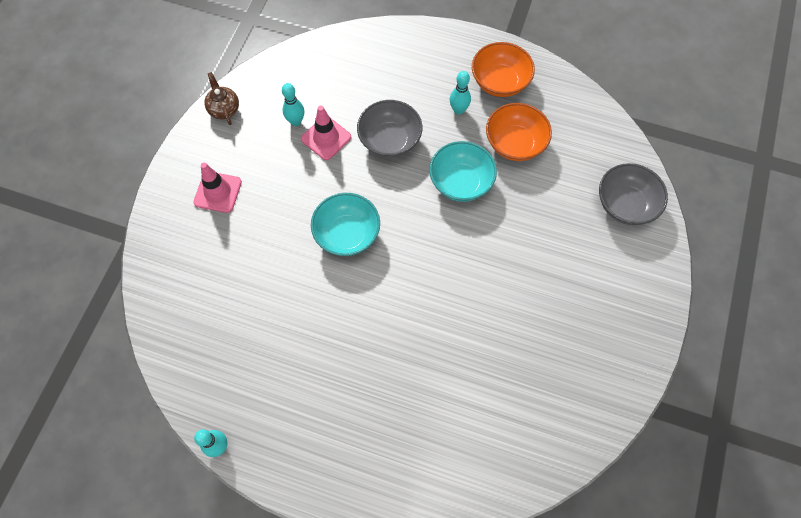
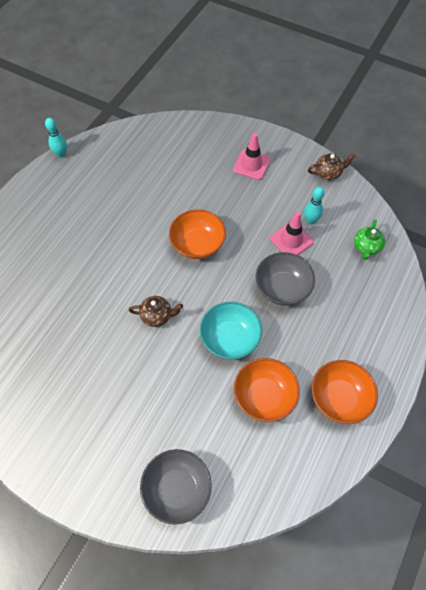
camera: 100 degrees right, 5 degrees down
(324, 68) = (366, 247): none -> green teapot
(347, 234) = (197, 244): turquoise bowl -> orange bowl
(450, 260) = (157, 316): none -> brown teapot
(458, 110) = (309, 352): turquoise bowling pin -> none

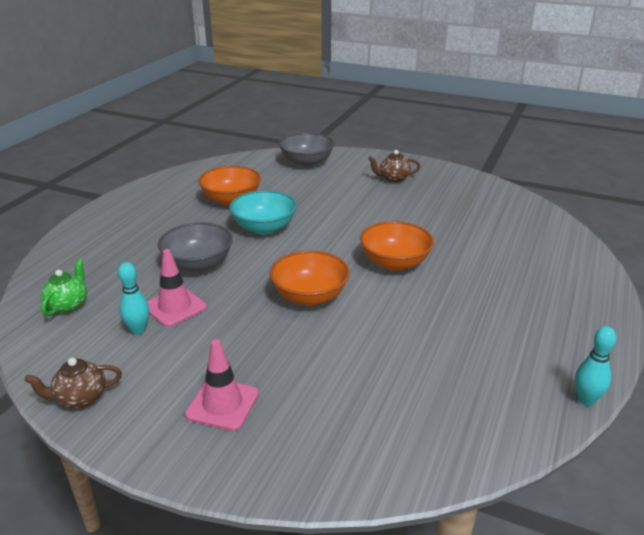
camera: 175 degrees right, 30 degrees down
(157, 316) = (348, 238): brown teapot -> brown teapot (393, 179)
(339, 398) = (158, 202): orange bowl -> orange bowl (395, 263)

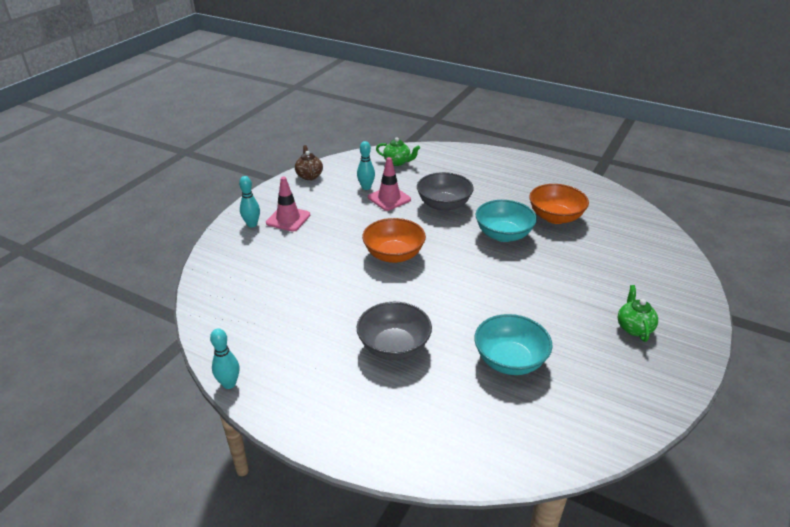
camera: 95 degrees right, 5 degrees up
(238, 448) = (252, 224): none -> turquoise bowling pin
(306, 162) = (660, 264): grey bowl -> grey bowl (394, 347)
(393, 179) = (634, 328): brown teapot -> green teapot
(395, 263) = (441, 306): orange bowl -> none
(456, 229) = (510, 360): none -> turquoise bowl

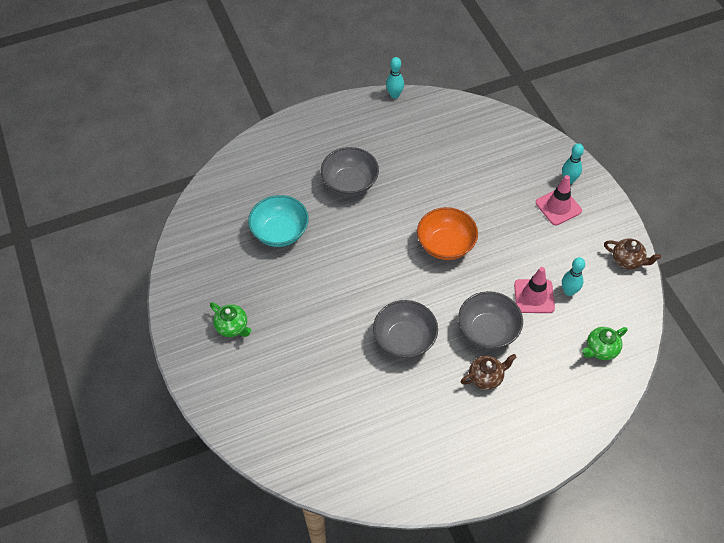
camera: 130 degrees right, 20 degrees up
(479, 192) = (486, 377): none -> brown teapot
(503, 235) = (404, 339): turquoise bowl -> grey bowl
(555, 217) = (392, 404): orange bowl -> none

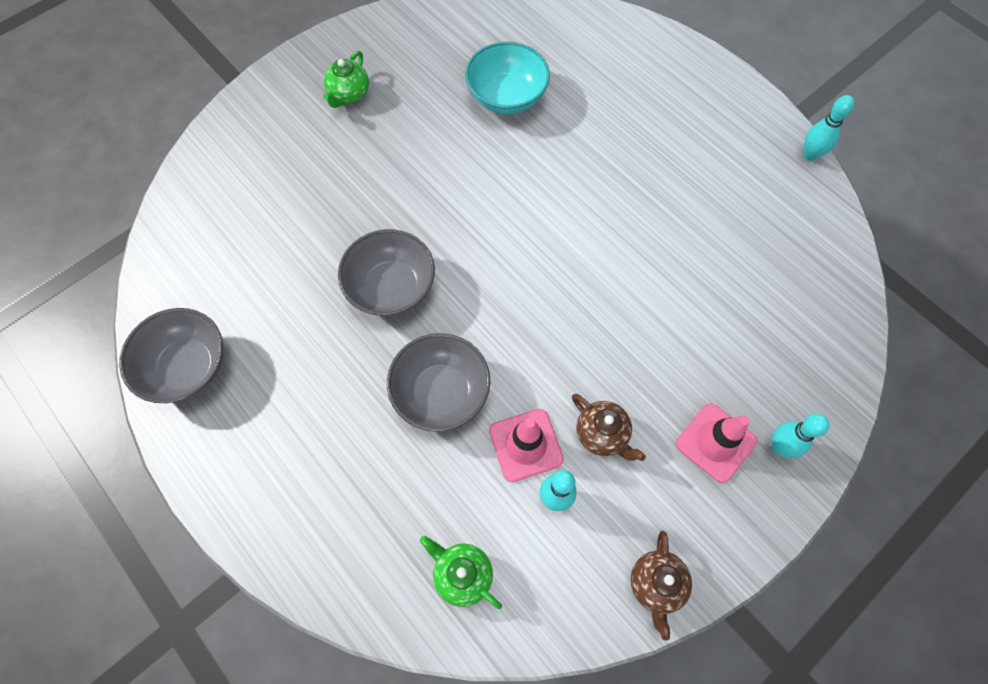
camera: 70 degrees right, 10 degrees up
(350, 183) = (622, 148): grey bowl -> grey bowl (187, 367)
(445, 245) = (569, 296): orange bowl -> none
(486, 377) = (361, 410): brown teapot -> brown teapot (602, 434)

